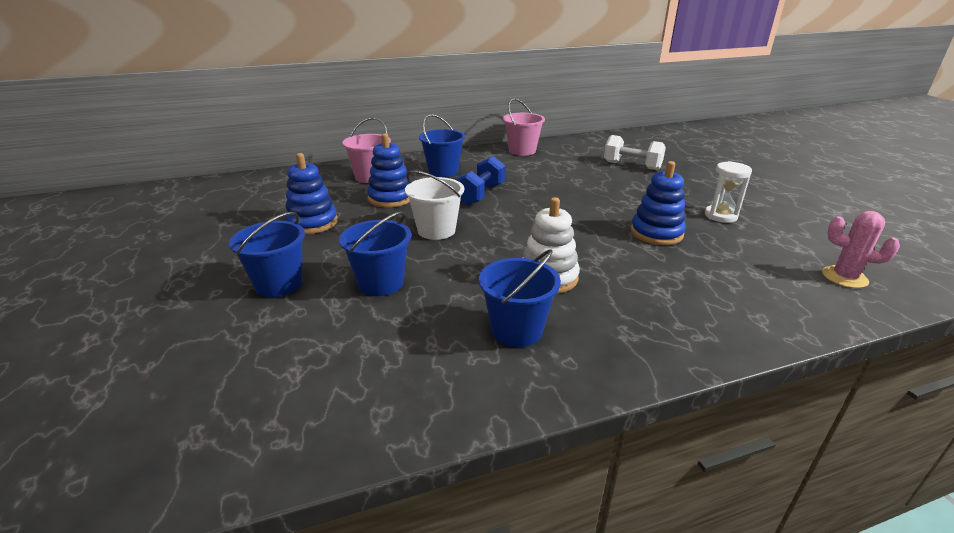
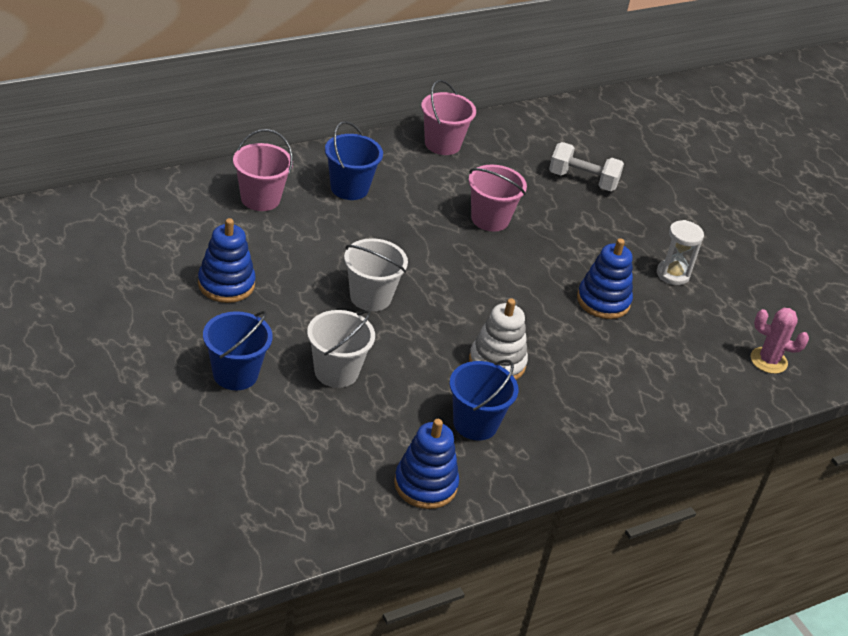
camera: 15 degrees left, 10 degrees up
(381, 283) = (336, 371): blue bucket -> white bucket
(390, 198) = (301, 241): blue stacking toy -> blue stacking toy (425, 485)
(480, 195) = (406, 236): blue dumbbell -> none
(553, 185) = (490, 219): none -> pink bucket

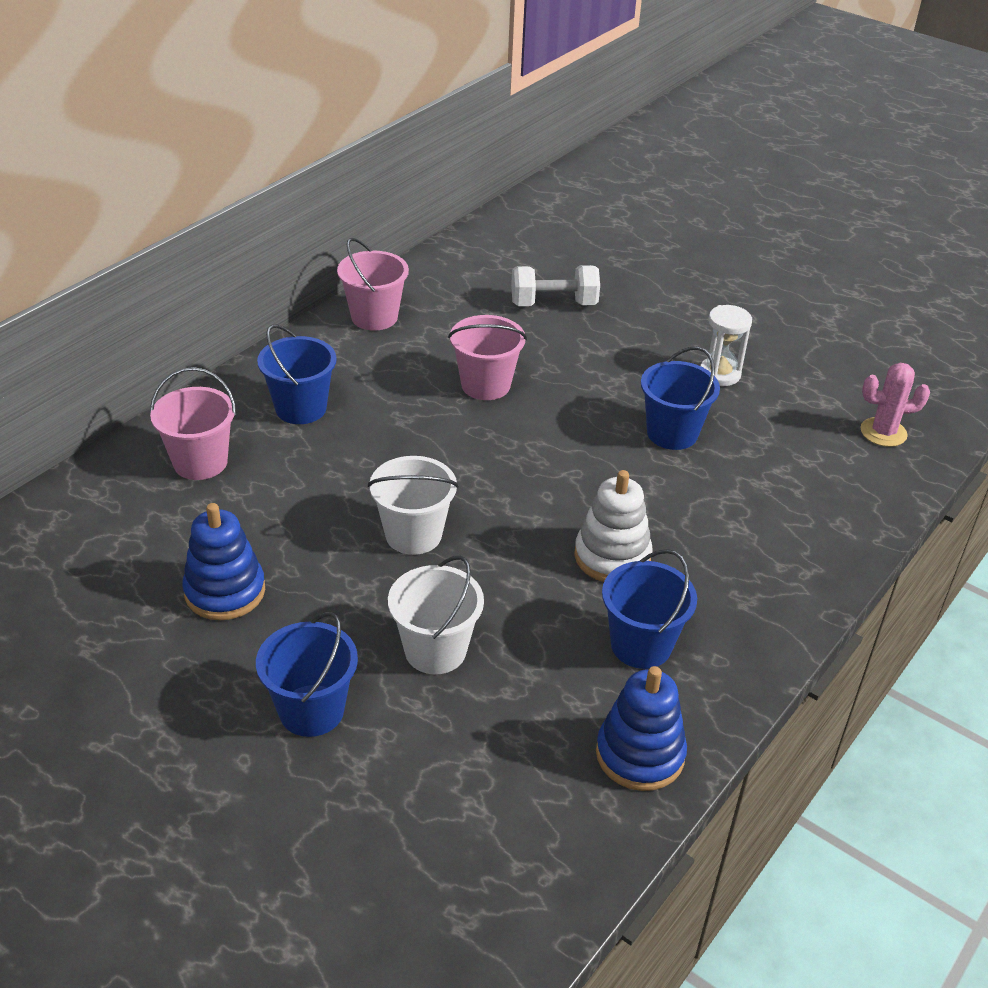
camera: 20 degrees left, 0 degrees up
(603, 301) = (672, 433): blue stacking toy -> blue bucket

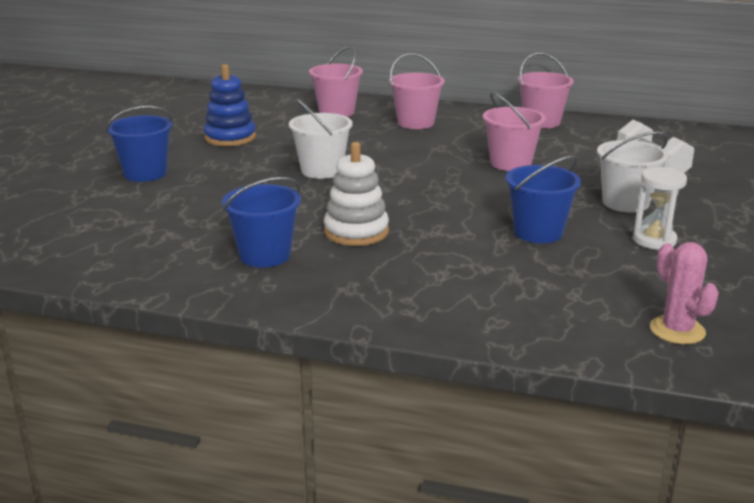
camera: 70 degrees right, 15 degrees down
(301, 408) = (415, 123): blue bucket -> pink bucket
(435, 650) = (215, 194): white bucket -> white bucket (625, 203)
(640, 754) = (150, 270): blue stacking toy -> none

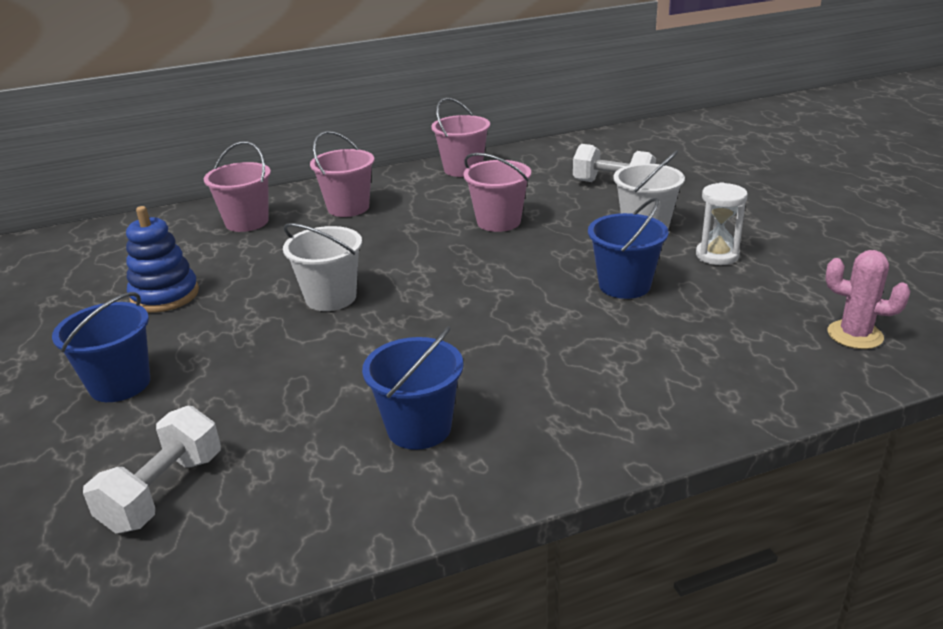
camera: 35 degrees left, 5 degrees up
(96, 230) = (163, 492): none -> white dumbbell
(356, 232) = (470, 356): white stacking toy -> none

